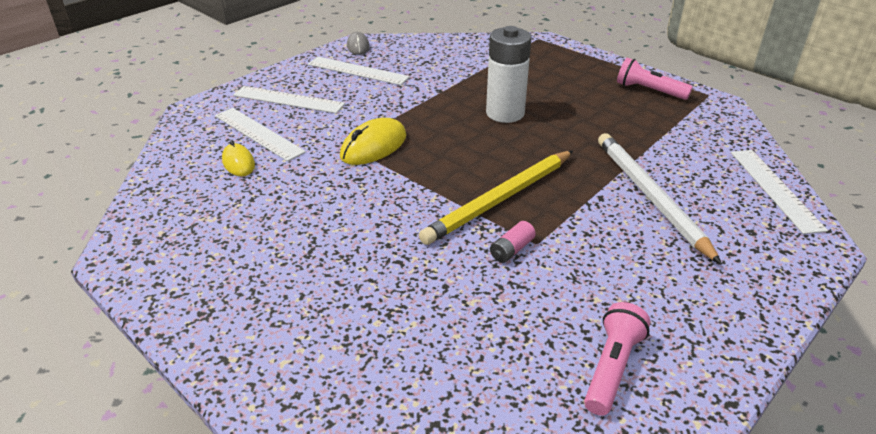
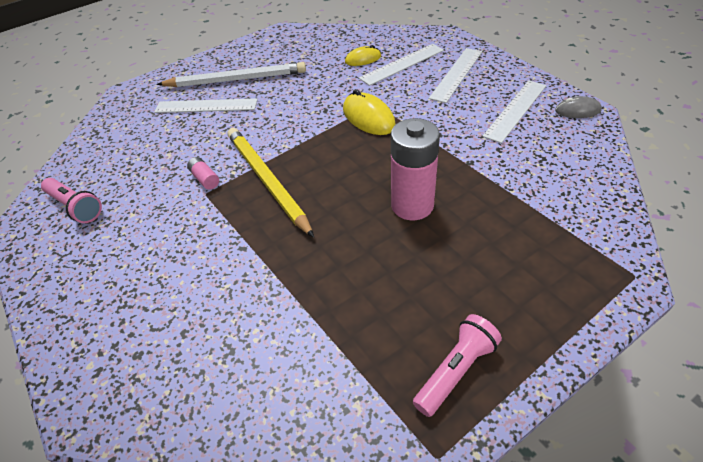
camera: 105 degrees right, 10 degrees up
(505, 113) = (412, 205): white battery -> pink battery
(650, 197) = (226, 286): white pencil -> white pencil (236, 79)
(775, 189) = (185, 420): white ruler -> white ruler (206, 106)

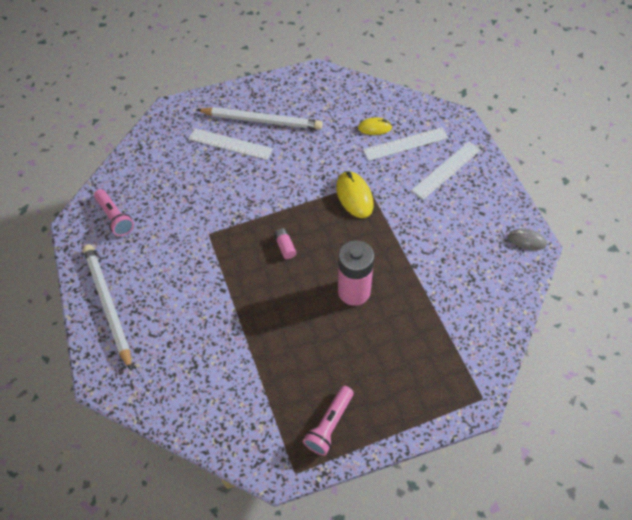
camera: 15 degrees right, 10 degrees up
(81, 308) = (108, 305): none -> white pencil
(205, 179) = (212, 219): pink battery -> pink battery (285, 246)
(267, 181) = (256, 236): yellow pencil -> none
(456, 370) = (329, 424): pink flashlight -> pink flashlight turned 150 degrees clockwise
(515, 110) = (476, 224): white ruler -> none

